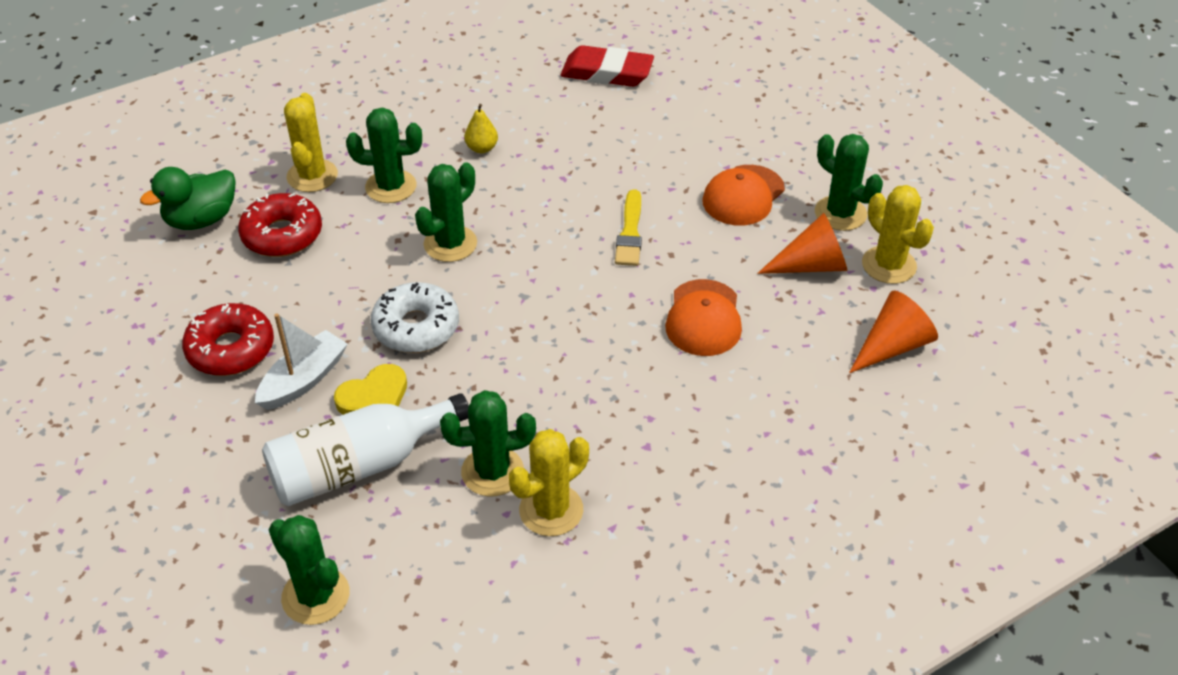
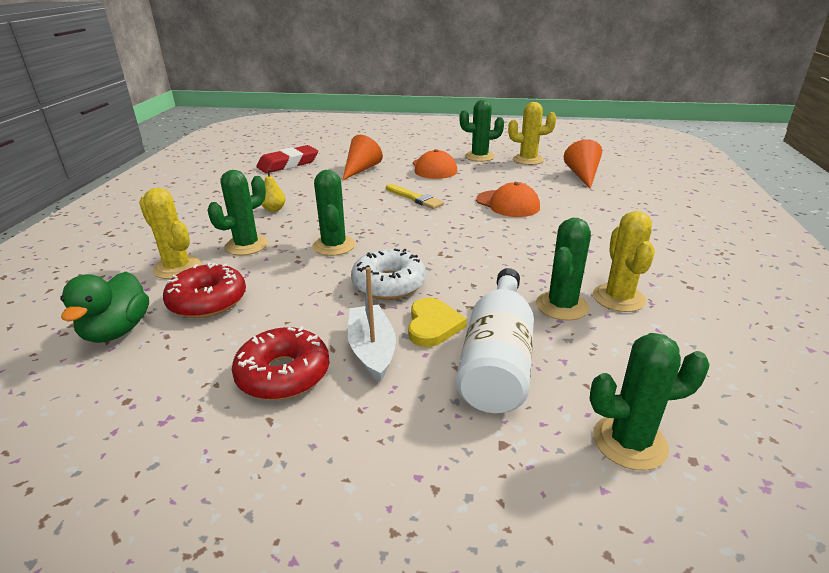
camera: 50 degrees left, 15 degrees down
(811, 265) = (505, 172): orange cone -> orange cone (361, 169)

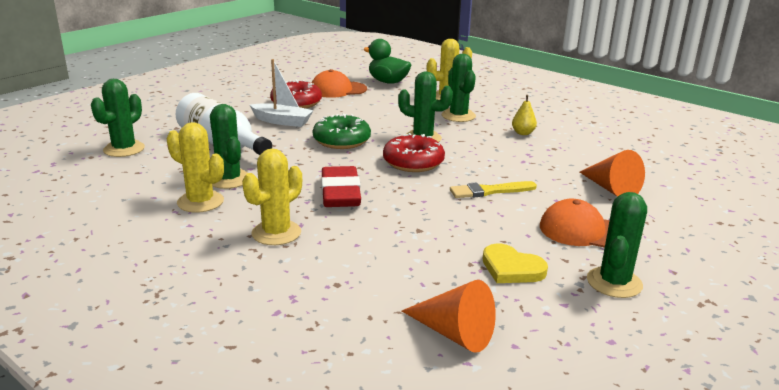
camera: 120 degrees right, 5 degrees down
(208, 301) = (392, 99): red donut -> red donut (413, 162)
(288, 164) = (659, 159): red eraser -> red eraser (340, 193)
(389, 284) = (341, 140): white donut -> green donut
(433, 325) = (277, 139): yellow heart -> yellow heart (511, 268)
(507, 204) = (419, 232): orange cap -> orange cap (338, 90)
(528, 160) = (568, 319): yellow cactus -> yellow cactus (276, 233)

